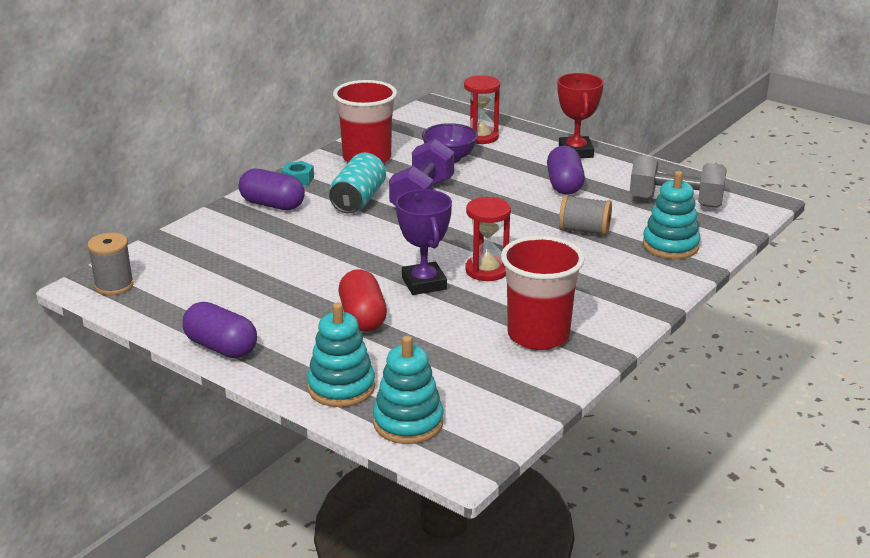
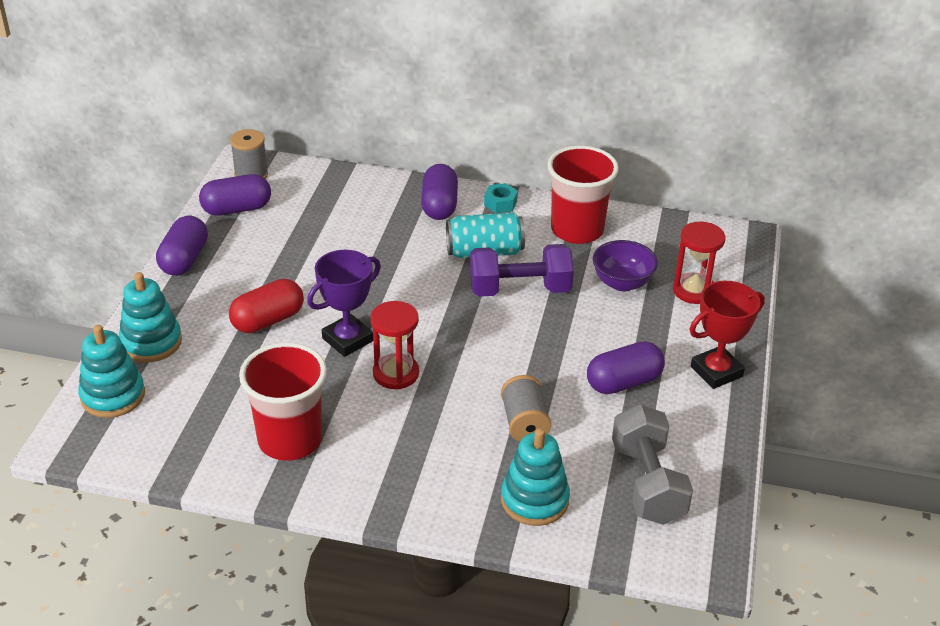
camera: 65 degrees right, 10 degrees up
(165, 303) = (237, 209): none -> purple capsule

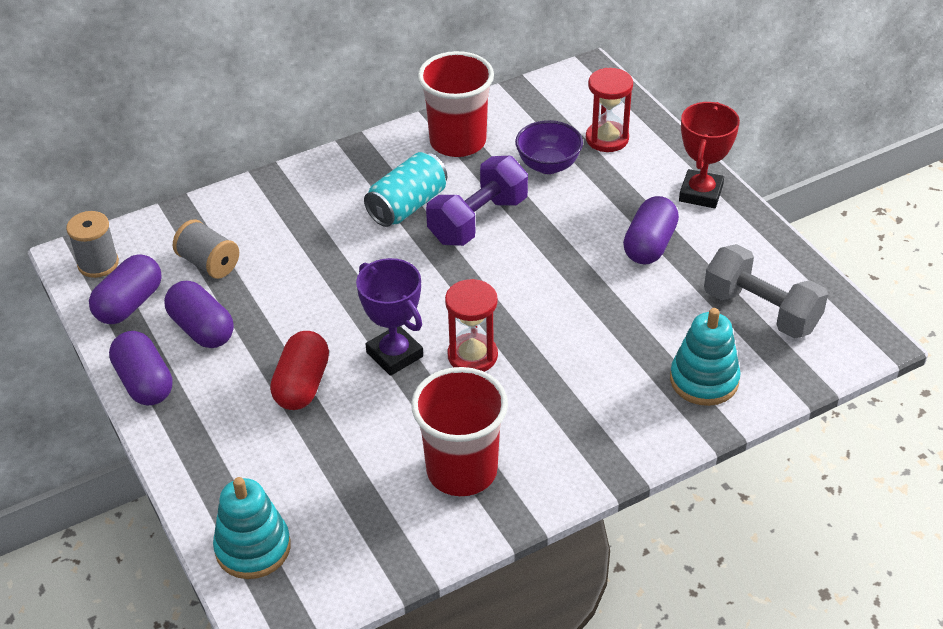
camera: 40 degrees left, 5 degrees up
(151, 342) = (221, 477): turquoise stacking toy -> none
(347, 339) = (394, 355): purple trophy -> purple trophy turned 45 degrees counterclockwise
(439, 205) = (316, 188): purple capsule -> purple capsule (202, 329)
(500, 203) = (365, 155): turquoise nut -> none
(524, 423) = (621, 326): grey spool -> grey spool (209, 263)

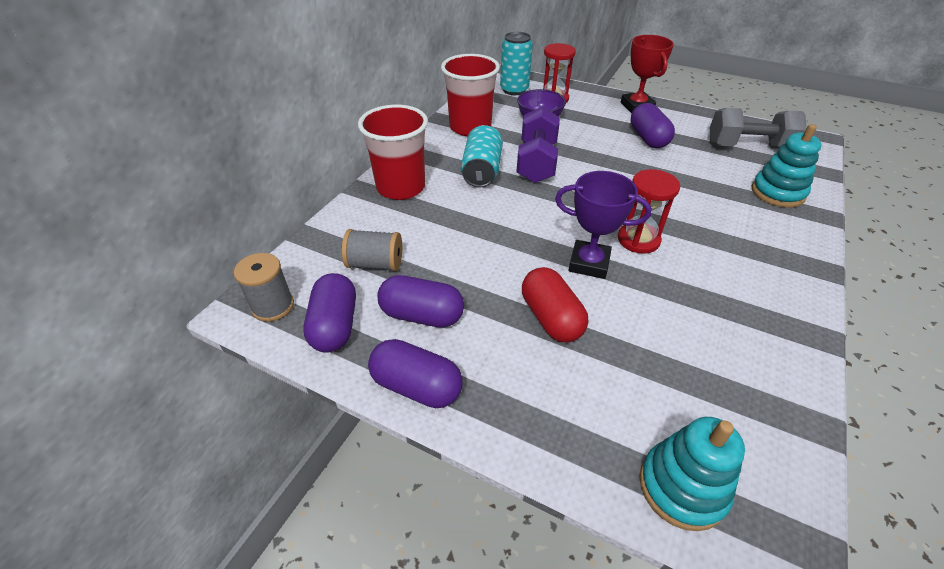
camera: 35 degrees left, 0 degrees up
(462, 471) = (737, 320): red cup -> red cup (401, 187)
(573, 105) = (514, 90): none -> turquoise can

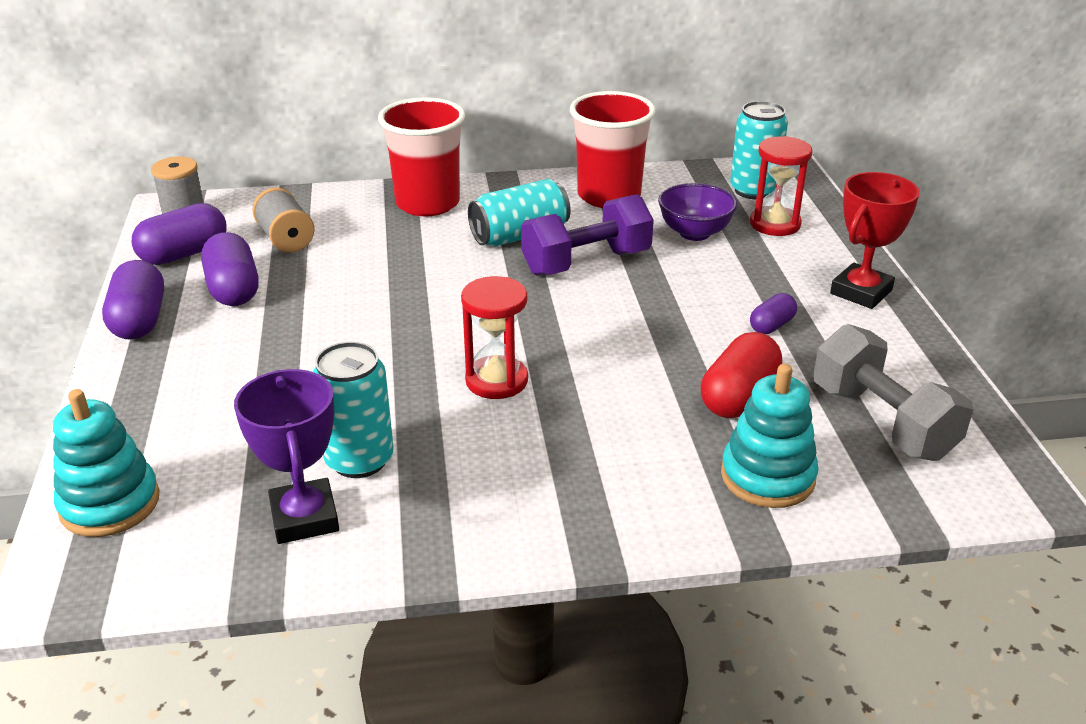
camera: 55 degrees right, 10 degrees down
(551, 318) = (292, 361): red capsule -> red capsule (739, 397)
(589, 263) = (411, 358): purple trophy -> purple trophy (304, 518)
(648, 138) = (771, 325): purple capsule -> purple capsule, size x0.57
(692, 327) = (359, 460): none -> turquoise can

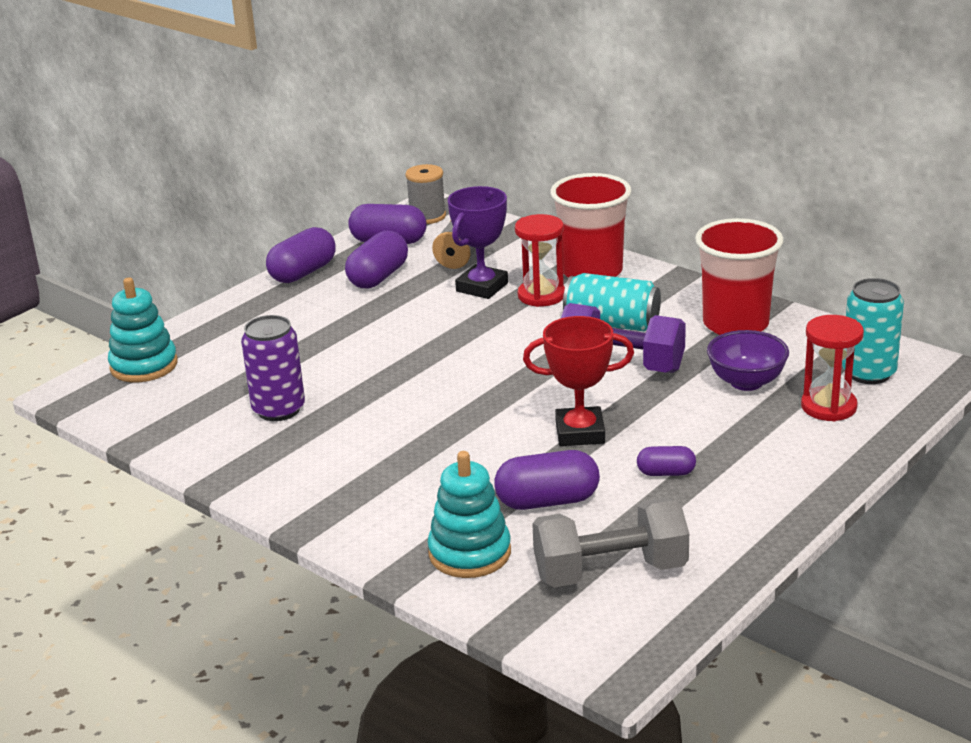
camera: 50 degrees right, 5 degrees down
(304, 518) = (207, 423): purple trophy -> purple trophy (482, 287)
(359, 460) = (278, 409): turquoise can -> purple can
(496, 380) = (423, 408): red hourglass -> red hourglass (541, 295)
(739, 397) = (547, 501): red capsule -> purple capsule
(861, 292) = (788, 488): red trophy -> red trophy (580, 432)
(882, 422) = (610, 572): grey dumbbell -> grey dumbbell turned 60 degrees clockwise

